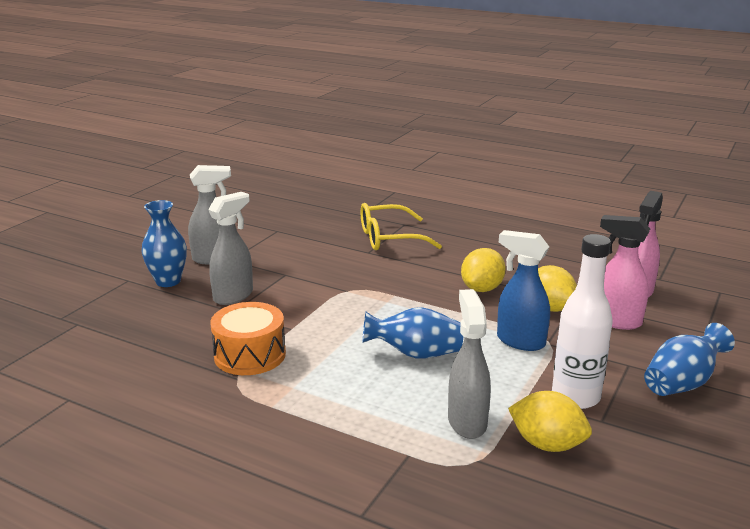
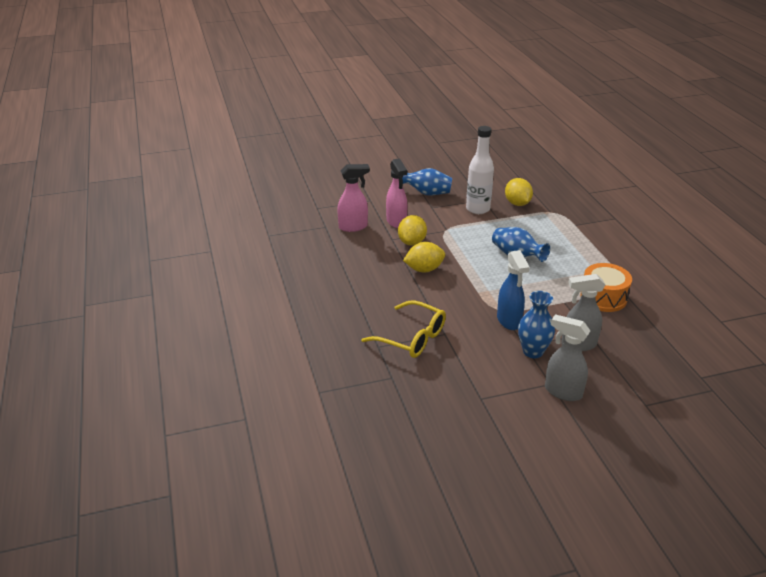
camera: 135 degrees left, 10 degrees up
(168, 281) = (615, 385): blue vase -> blue vase (533, 351)
(467, 422) = (536, 222): grey spray bottle -> none
(520, 341) = (458, 236): blue spray bottle -> blue spray bottle (509, 321)

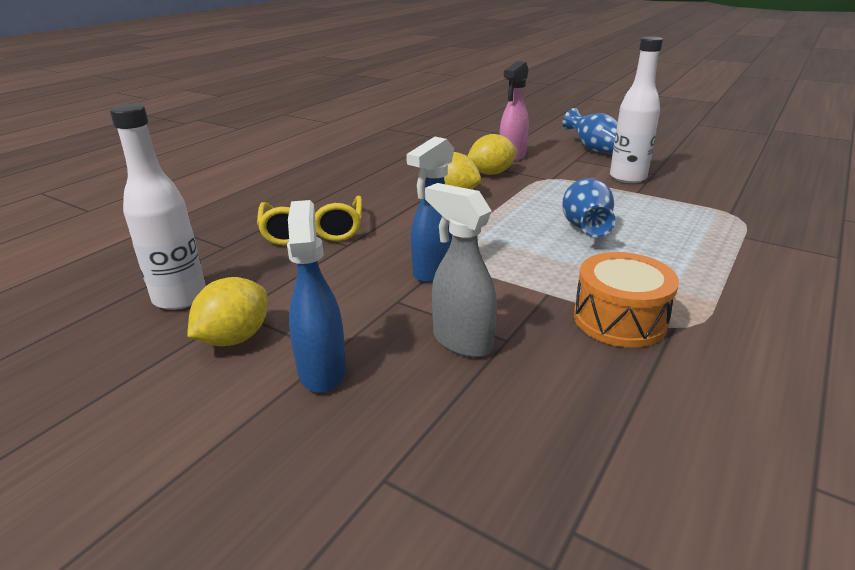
camera: 50 degrees right, 5 degrees down
(353, 227) = (464, 146): pink spray bottle -> none
(442, 413) = (180, 298): none -> white bottle
(517, 203) = (694, 190): yellow lemon -> yellow lemon (235, 338)
(533, 351) = (390, 311): blue vase -> none
(562, 392) = (322, 370): grey spray bottle -> blue spray bottle

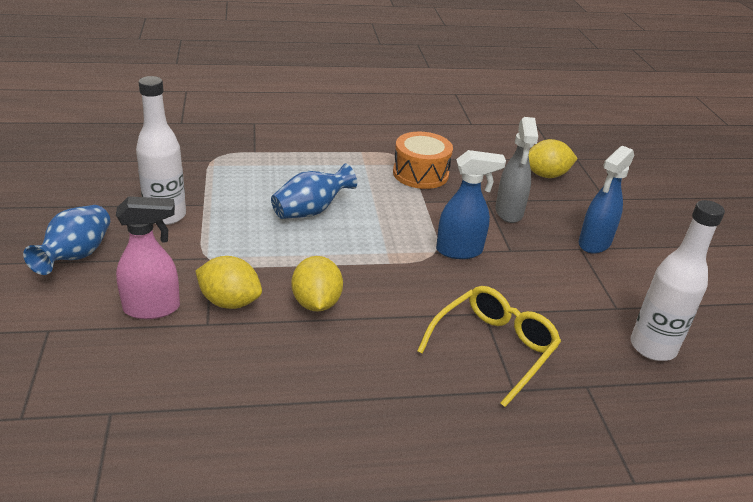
camera: 135 degrees left, 5 degrees up
(235, 338) = (629, 290): yellow lemon -> yellow lemon (546, 175)

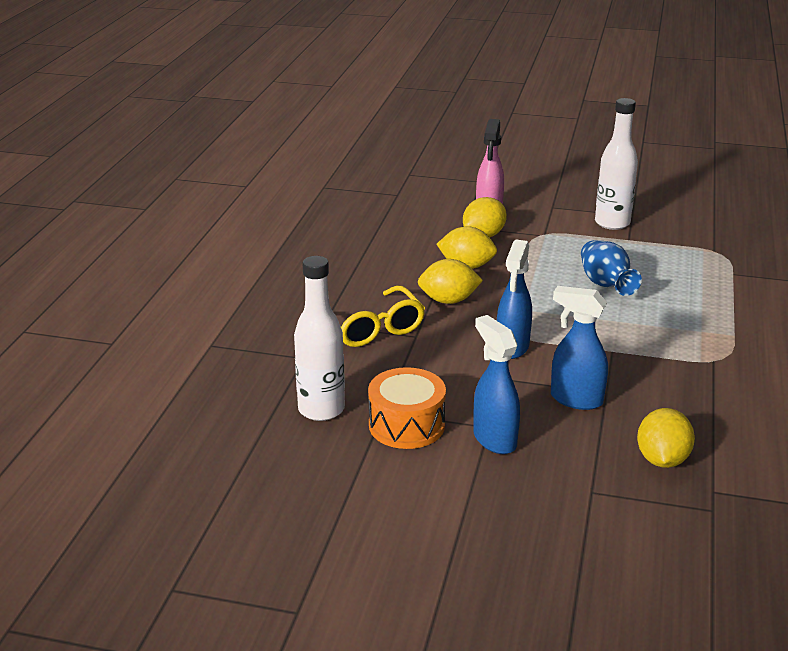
camera: 115 degrees right, 5 degrees down
(76, 256) = (563, 191): blue vase -> none
(401, 303) = (448, 300): none -> yellow lemon
(420, 174) = (675, 362): orange drum -> orange drum (406, 425)
(509, 212) = (575, 399): grey spray bottle -> blue spray bottle

